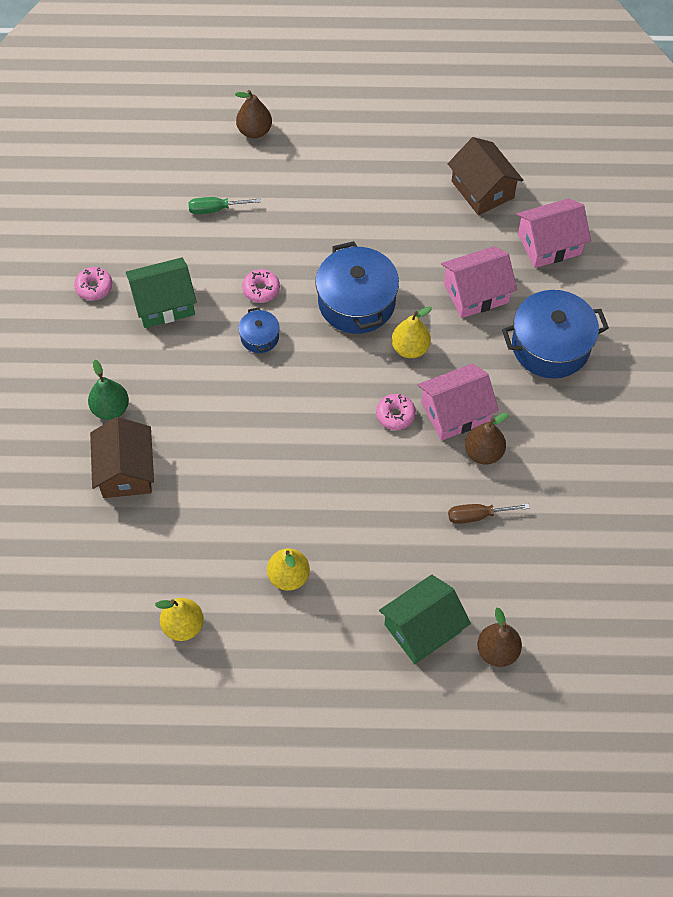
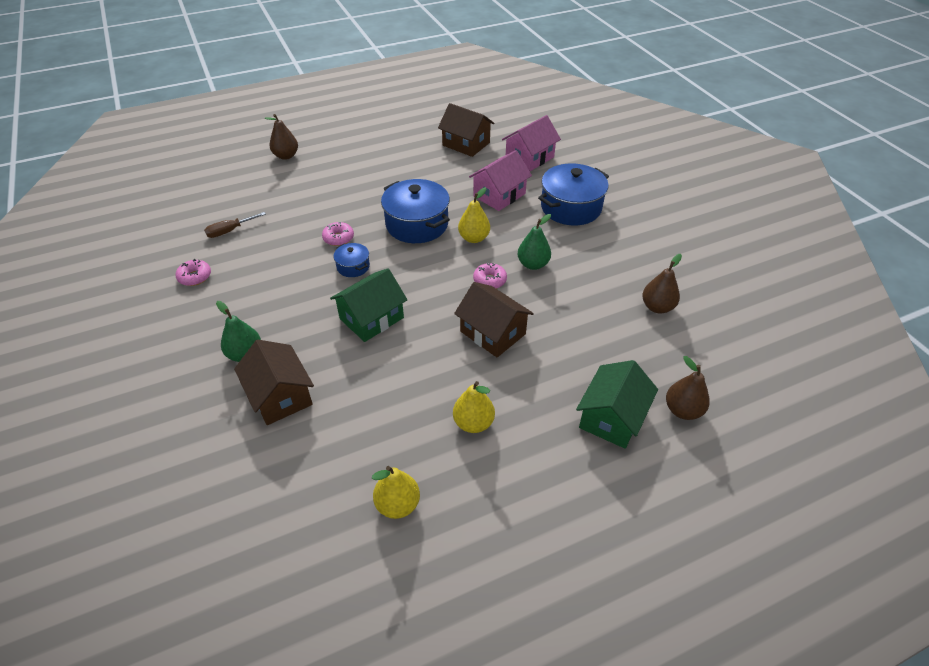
camera: 25 degrees left, 15 degrees down
(164, 303) = (262, 269): green house -> green house (371, 318)
(215, 209) = (277, 203): green screwdriver -> none
(362, 483) = (492, 333): none -> brown house
(455, 412) = (533, 264): pink house -> green pear
(477, 516) = (596, 322): brown screwdriver -> brown screwdriver (230, 231)
(483, 452) = (571, 281): brown pear -> brown pear (657, 307)

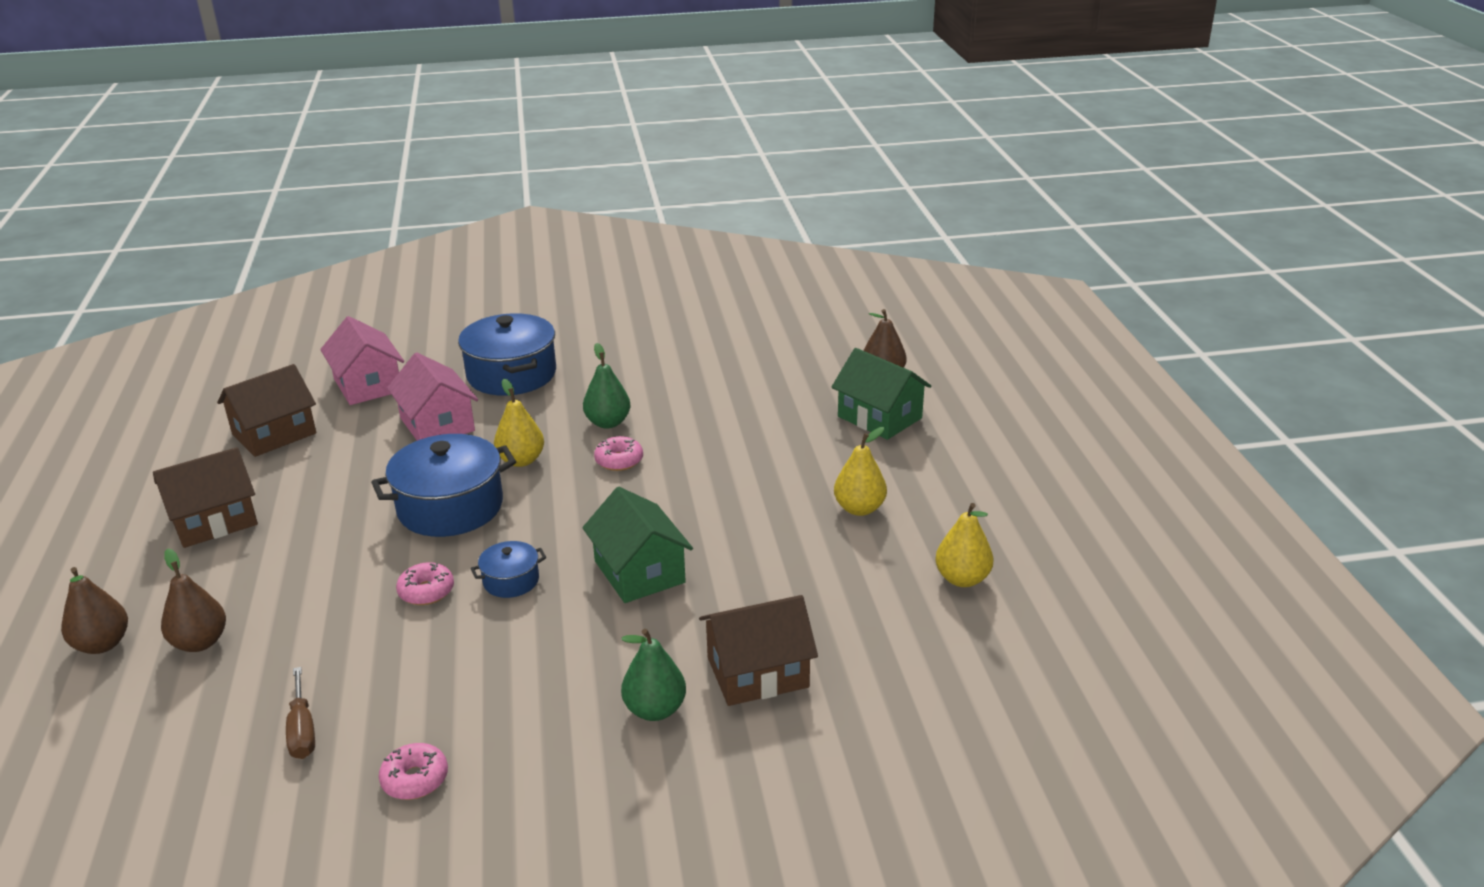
camera: 75 degrees left, 15 degrees down
(492, 333) = (718, 473): brown house -> brown house (214, 521)
(657, 307) = (731, 356): brown pear -> brown pear (200, 642)

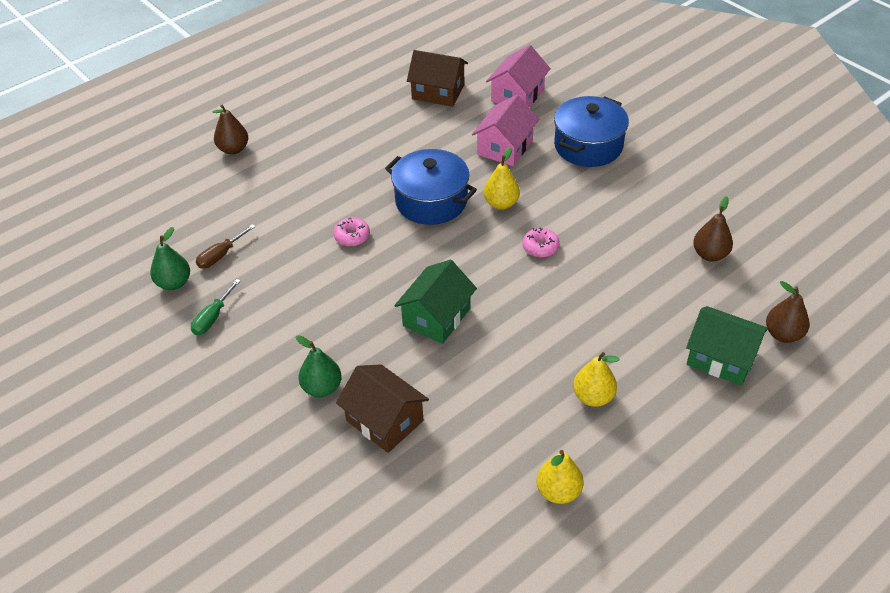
camera: 60 degrees right, 15 degrees up
(200, 642) = (256, 180): brown pear -> brown pear (710, 254)
(214, 521) = (348, 122): brown house -> none
(415, 779) = (213, 318): pink donut -> green screwdriver
(511, 581) = (386, 265): blue pot -> none
(608, 423) = (577, 219): green pear -> green pear (174, 283)
(879, 417) = (721, 358): green house -> green house turned 75 degrees counterclockwise

